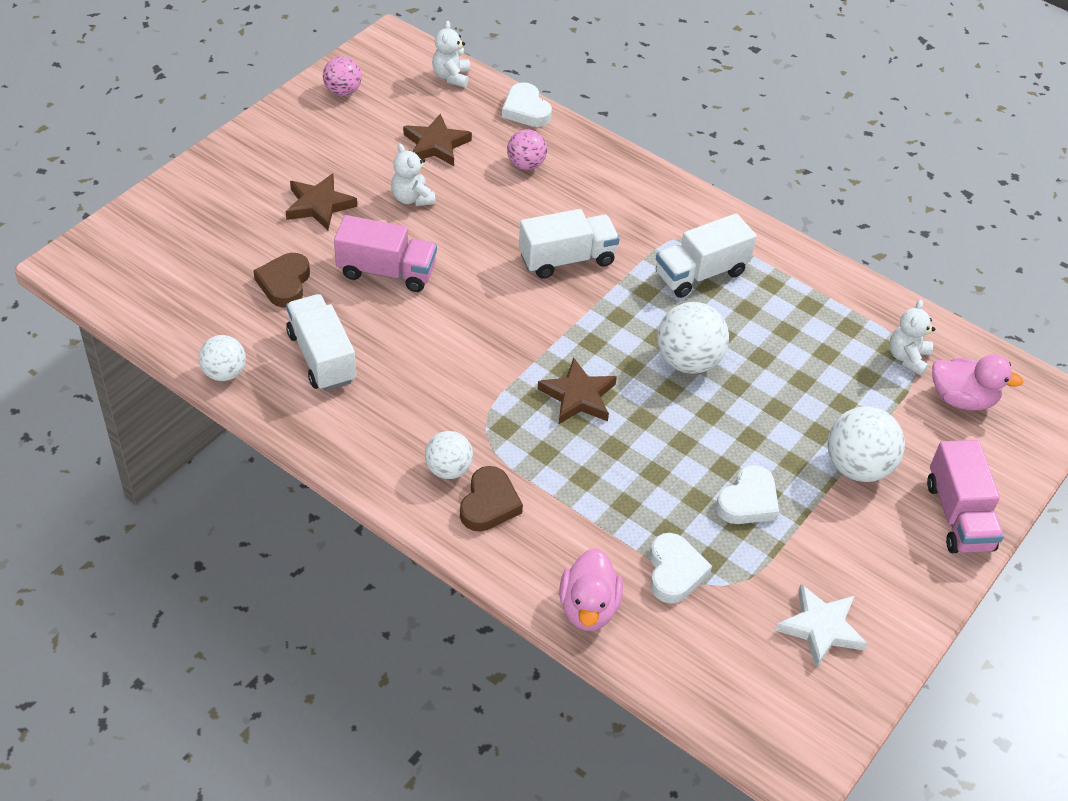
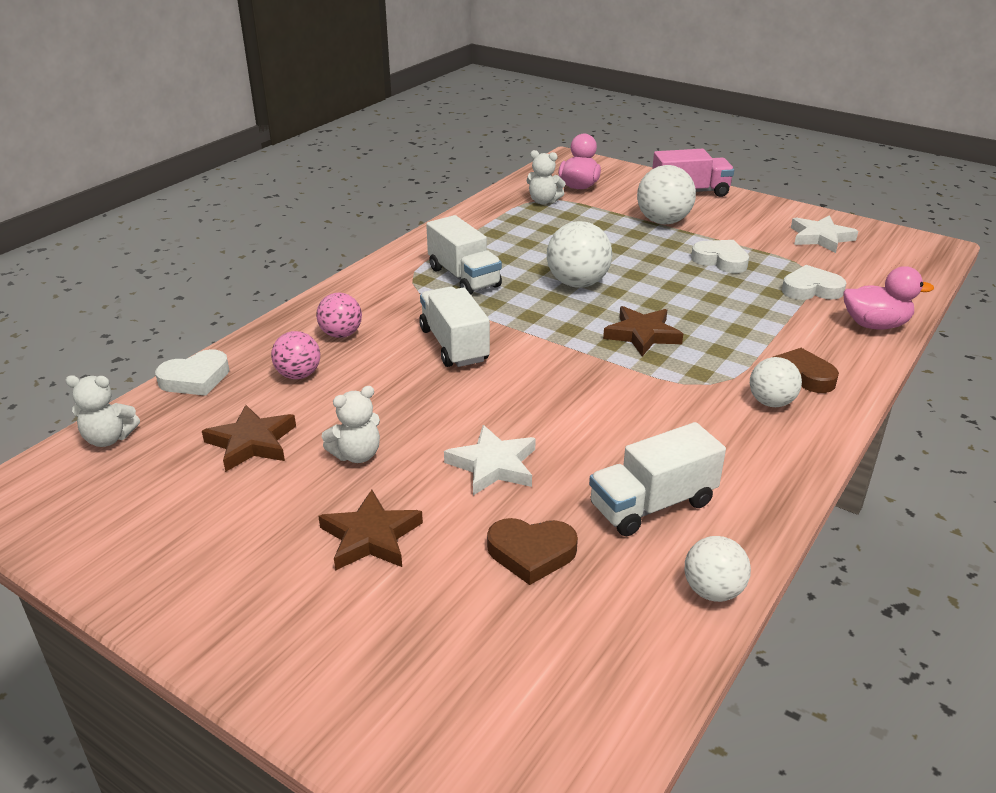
camera: 90 degrees left, 15 degrees down
(343, 91) = (110, 539): pink ball -> pink ball (341, 334)
(386, 272) = (493, 465): pink truck -> white star

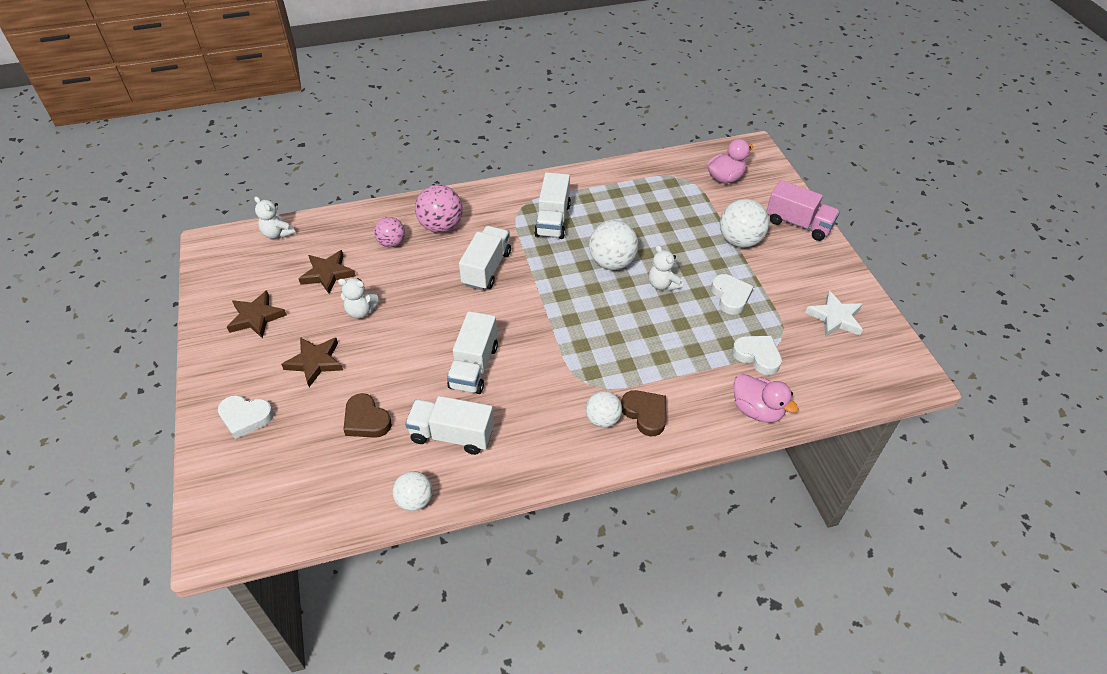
camera: 40 degrees right, 15 degrees up
(195, 379) = (346, 217): white heart -> white heart (245, 417)
(341, 334) = (441, 226): pink ball -> pink ball, size x1.58
(493, 465) = (411, 359): white star -> none
(543, 201) = (682, 180): white teddy bear -> white teddy bear (662, 284)
(576, 432) = (474, 367): none -> white truck
(642, 335) = (597, 324): brown star -> brown star (256, 317)

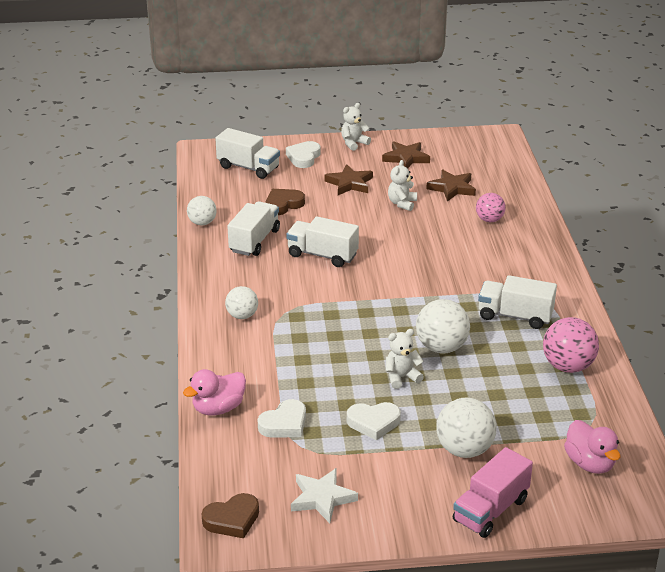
camera: 100 degrees right, 15 degrees down
(277, 234) = (509, 164): white teddy bear -> white teddy bear (354, 143)
(441, 226) = (511, 247): pink ball -> pink ball (567, 366)
(486, 268) = (445, 269): white truck -> white truck (248, 167)
(645, 414) = (239, 340): brown heart -> brown heart (232, 519)

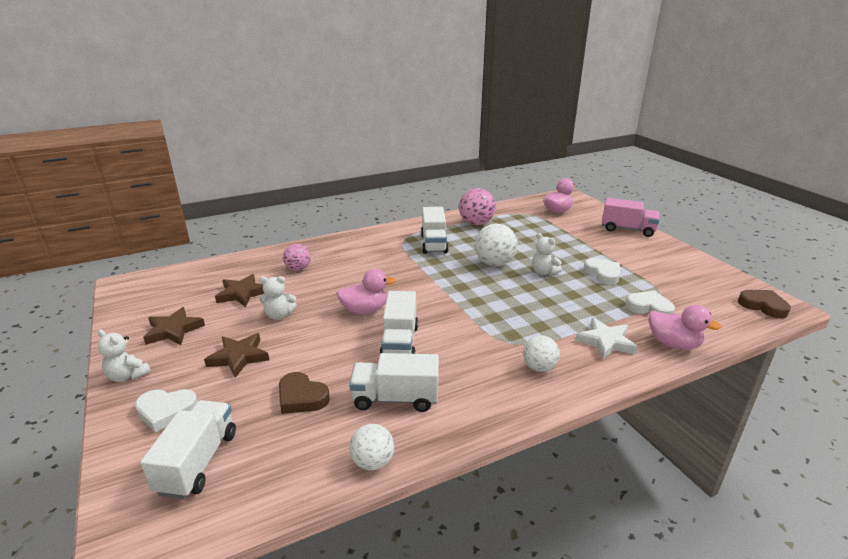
camera: 110 degrees left, 5 degrees down
(322, 498) = (694, 278): white star -> white star (605, 342)
(386, 246) = (365, 310): none -> pink duck
(464, 450) = (589, 242): white ball -> none

